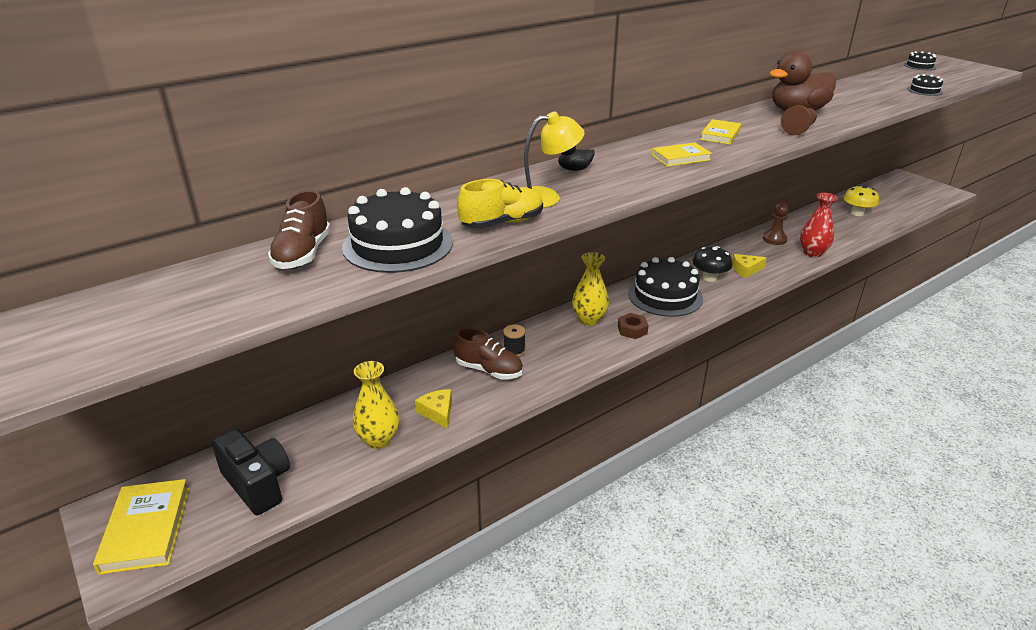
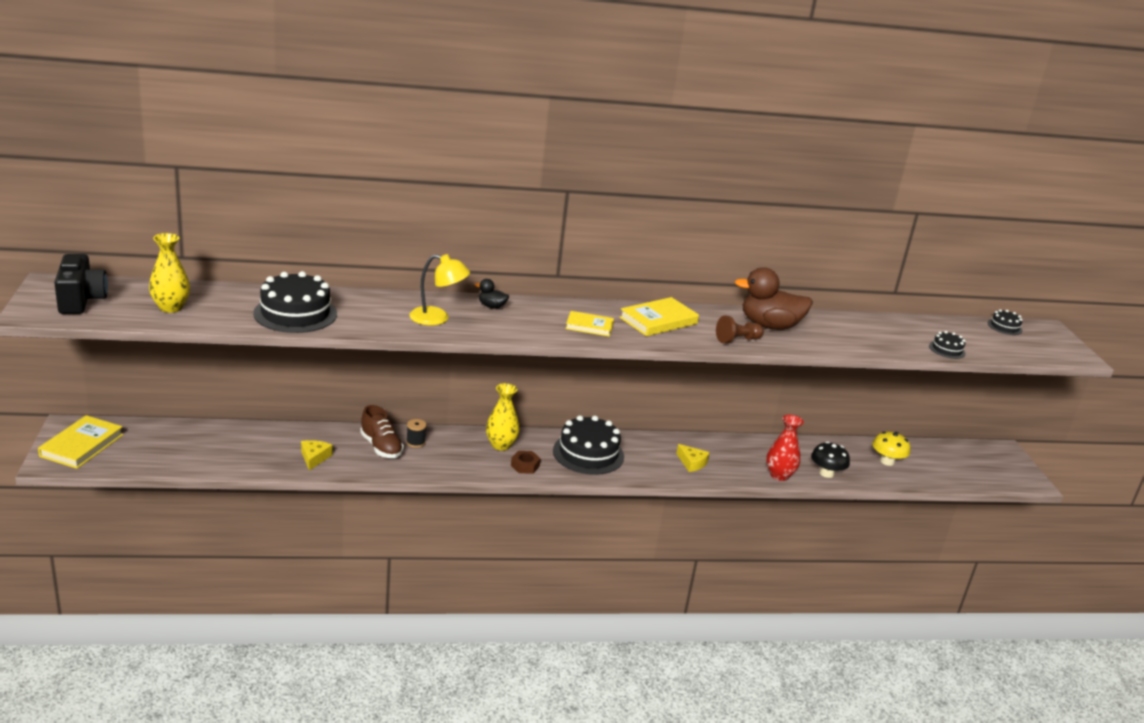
camera: 25 degrees right, 5 degrees down
(258, 484) = (162, 449): black camera -> black camera (81, 300)
(303, 254) = (234, 298): brown shoe -> none
(379, 440) = (258, 457): yellow vase -> yellow vase (171, 307)
(502, 223) = (379, 324): yellow shoe -> none
(709, 278) = (648, 456): black mushroom -> black mushroom (826, 473)
(720, 135) = (658, 321): yellow book -> yellow book, size x1.55
(746, 270) = (692, 463): yellow cheese -> yellow cheese turned 150 degrees counterclockwise
(774, 239) = (760, 450): brown pawn -> none

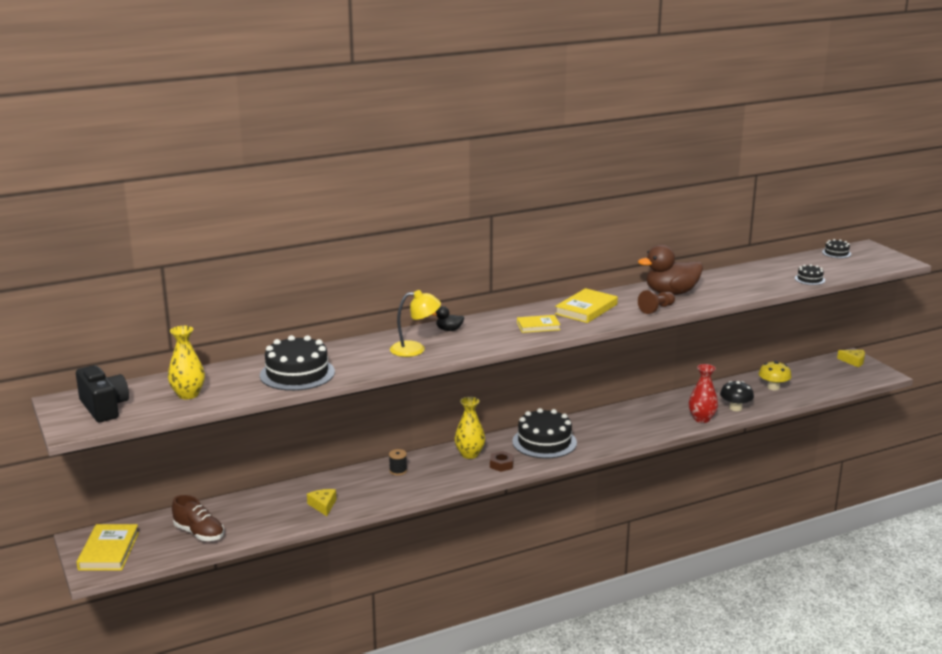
camera: 15 degrees left, 5 degrees down
(381, 447) = (372, 482): brown shoe -> brown shoe (199, 533)
(692, 463) = (630, 427): yellow cheese -> yellow cheese (853, 361)

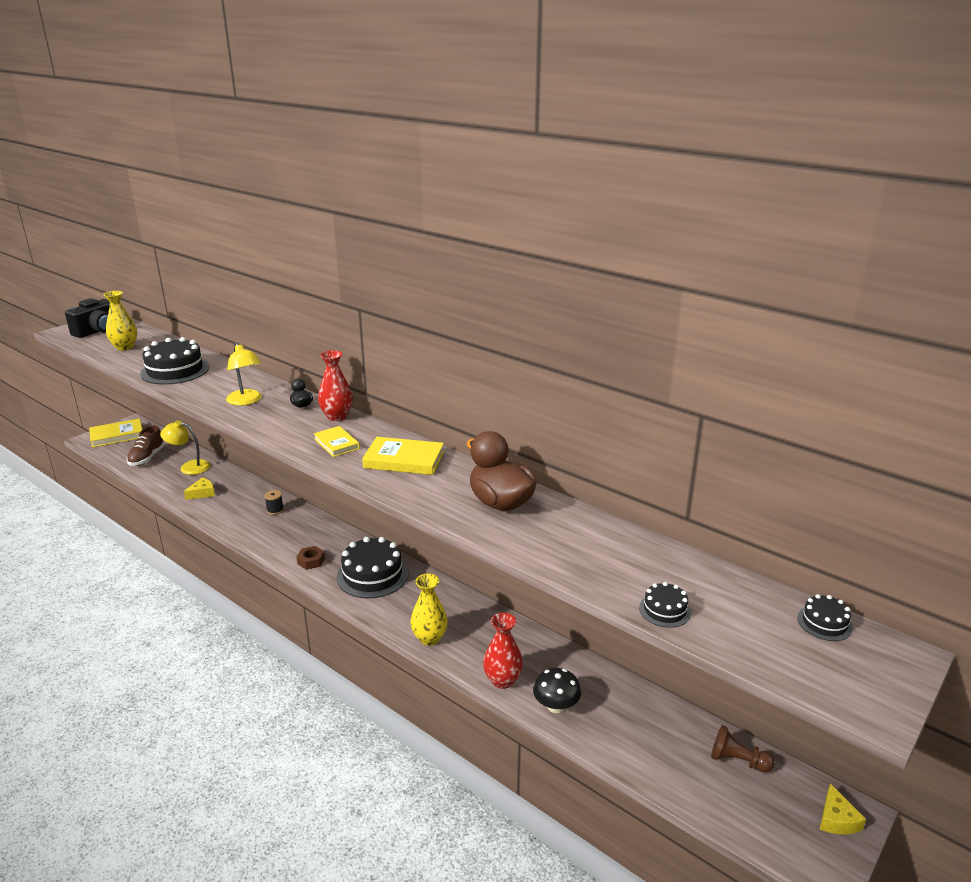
camera: 65 degrees right, 5 degrees up
(253, 508) = (189, 467): none -> yellow lamp
(469, 454) = (323, 538): yellow vase -> yellow vase (429, 638)
(486, 320) = (337, 416): none -> red vase
(656, 309) = (437, 502): brown pawn -> brown pawn (737, 760)
(773, 387) = (651, 734): yellow mushroom -> none

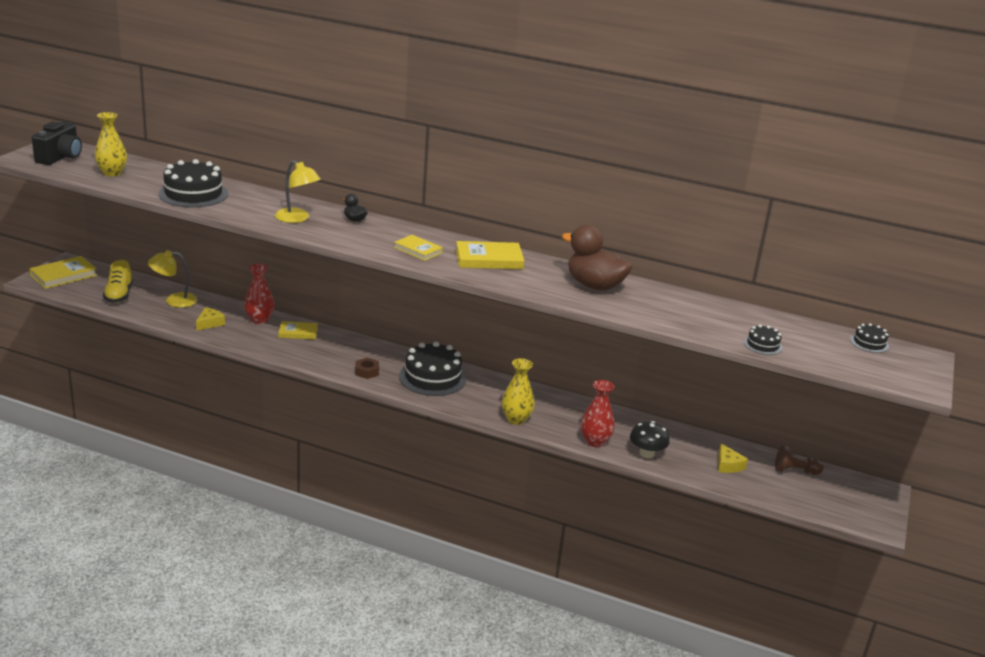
camera: 20 degrees left, 0 degrees up
(147, 458) = (119, 295): brown shoe -> yellow shoe
(275, 510) = (298, 333): black spool -> yellow book
(337, 416) = (397, 228): red vase -> red vase (259, 320)
(836, 819) = (874, 495): yellow cheese -> yellow cheese (728, 465)

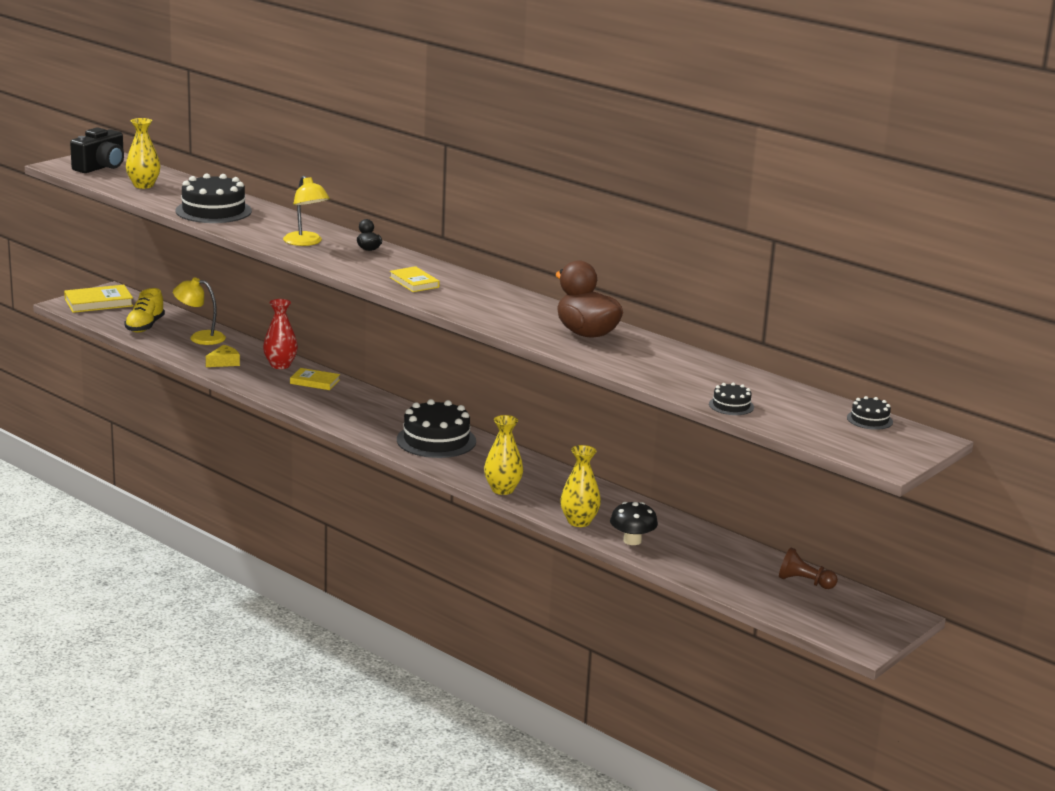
camera: 20 degrees right, 5 degrees down
(367, 372) = (365, 426): brown nut -> none
(489, 259) = (487, 298): yellow book -> none
(595, 441) = (579, 522): red vase -> yellow vase
(728, 465) = (723, 565): yellow cheese -> none

